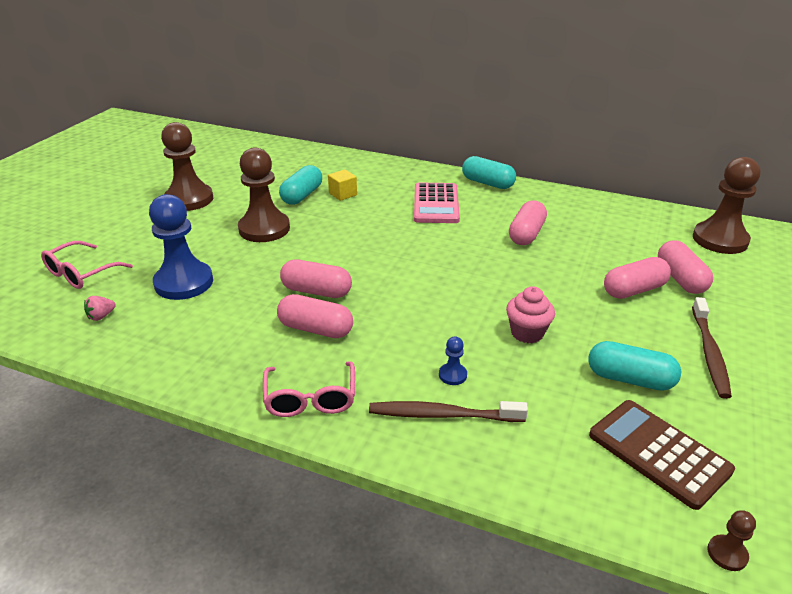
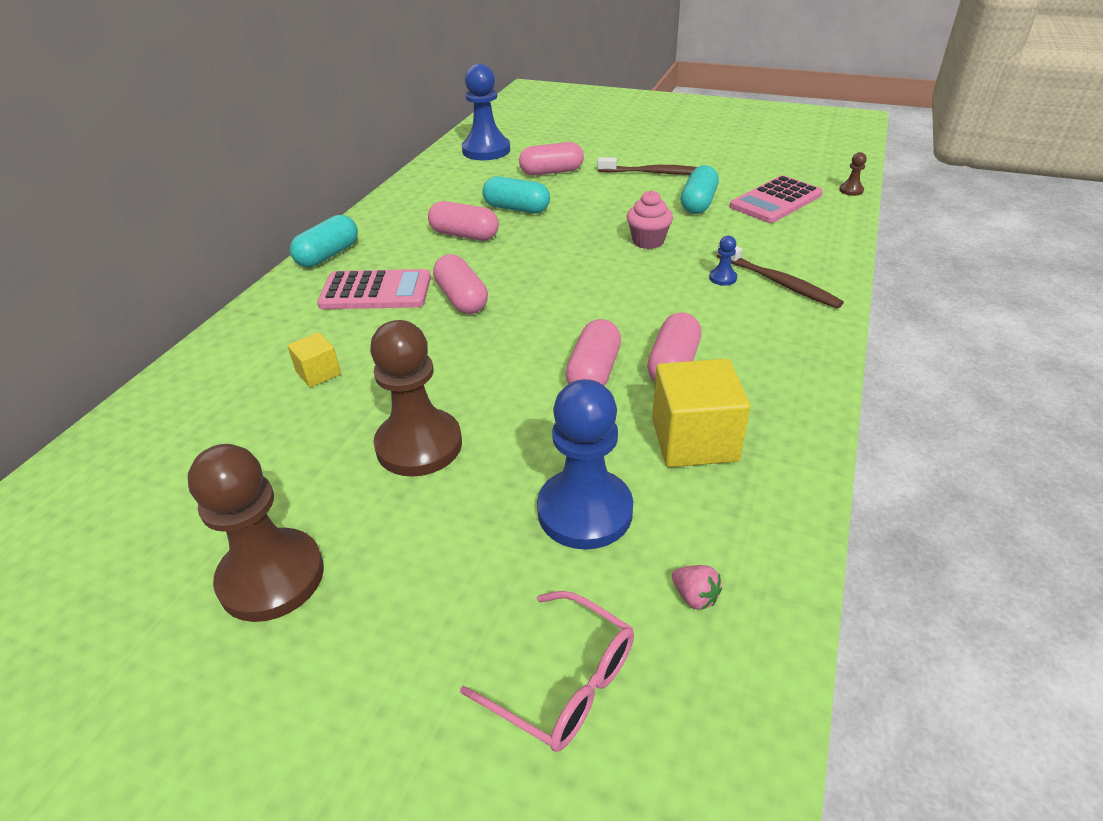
camera: 90 degrees left, 5 degrees up
(226, 330) = (694, 440): none -> yellow cube
(302, 195) = (308, 417): turquoise capsule -> turquoise capsule (516, 209)
(310, 399) = (791, 357): pink glasses -> none
(443, 415) = (778, 282): brown toothbrush -> brown toothbrush turned 45 degrees counterclockwise
(634, 290) = (571, 191): pink capsule -> pink capsule (462, 299)
(658, 453) = (776, 201): brown calculator -> pink calculator
(720, 240) = (486, 150): brown pawn -> blue pawn

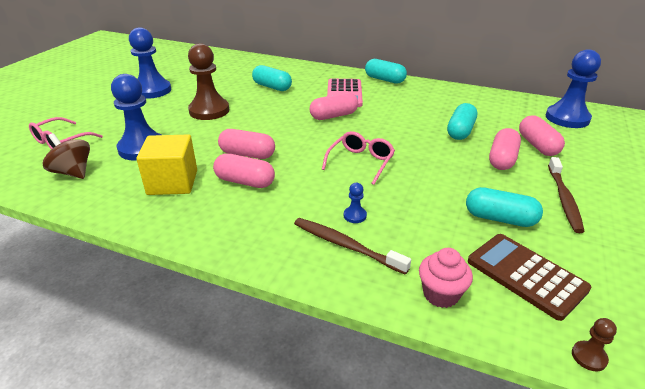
camera: 90 degrees right, 5 degrees down
(271, 577) = (152, 90): brown pawn -> blue pawn
(318, 373) = (272, 87): yellow cube -> turquoise capsule
(464, 235) = (415, 114): pink capsule -> pink capsule (502, 159)
(603, 275) = (361, 162): none -> pink glasses
(648, 241) = (415, 184): pink cupcake -> pink cupcake (440, 294)
(695, 596) = (73, 172): pink strawberry -> brown spinning top
(776, 201) = (526, 275): pink calculator -> brown calculator
(778, 282) = (346, 246): brown toothbrush -> brown toothbrush turned 75 degrees clockwise

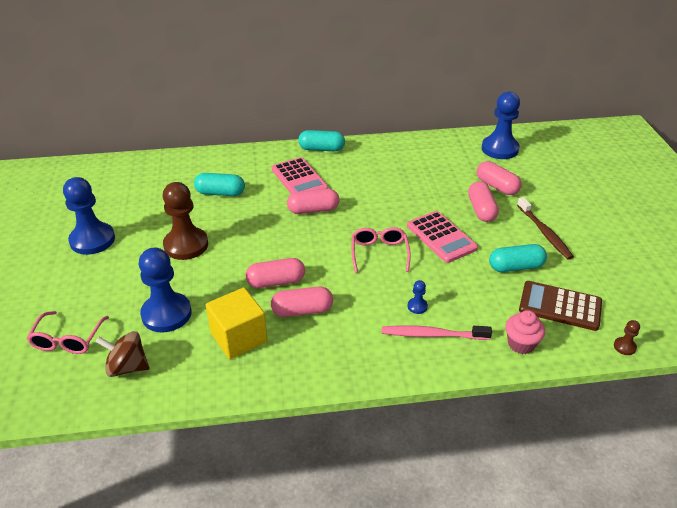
camera: 30 degrees left, 5 degrees up
(334, 116) = (313, 210): pink capsule -> pink capsule turned 45 degrees clockwise
(346, 246) = (433, 335): brown toothbrush -> pink toothbrush
(436, 168) = (441, 237): none -> pink calculator
(460, 131) = (431, 191): turquoise capsule -> none

